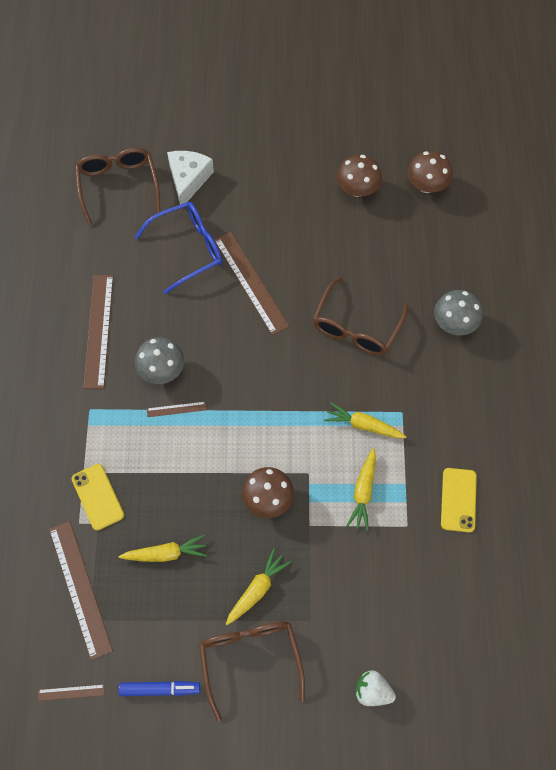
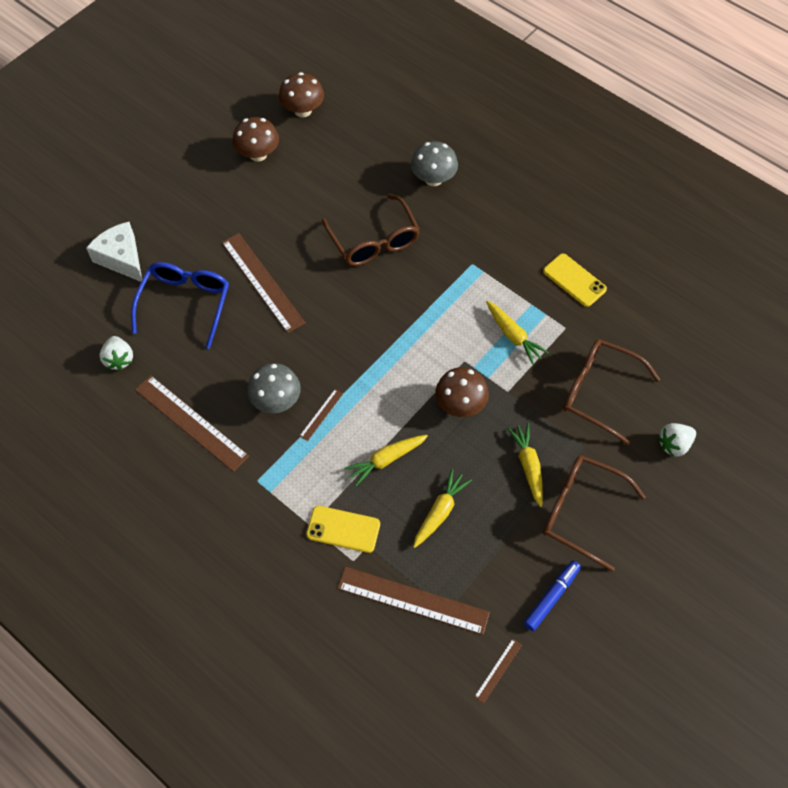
camera: 50 degrees left, 5 degrees down
(109, 246) = (119, 359): none -> white strawberry
(118, 185) = (69, 312): brown glasses -> brown glasses (598, 392)
(251, 282) = (262, 282): brown ruler -> brown ruler turned 45 degrees clockwise
(363, 425) = (459, 296): yellow carrot -> yellow carrot (386, 460)

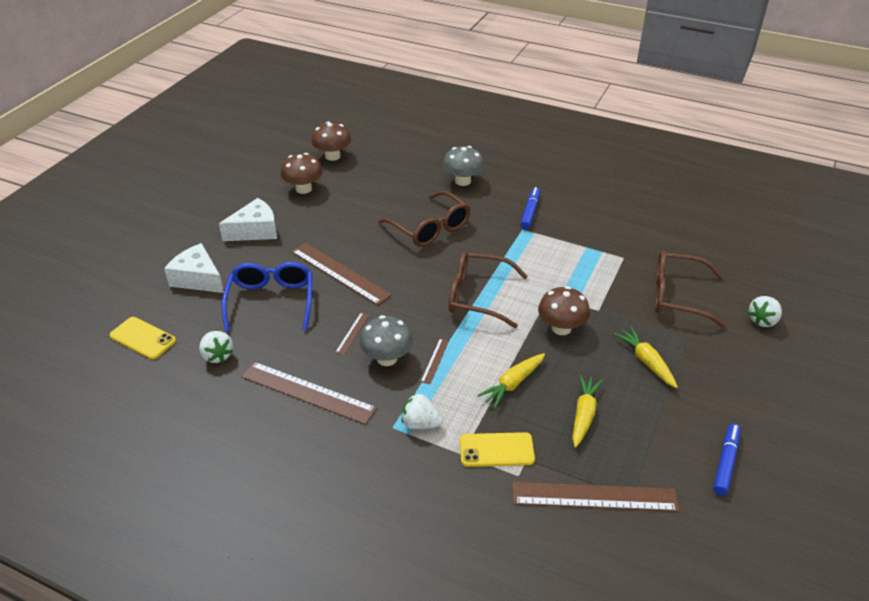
camera: 15 degrees left, 20 degrees down
(193, 204) = (255, 230): none -> white cheese
(284, 483) = (420, 423): none -> white strawberry
(490, 241) = (530, 212): none -> blue marker
(498, 670) = (710, 540): brown ruler -> brown ruler (352, 333)
(513, 336) = (582, 271): yellow carrot -> none
(574, 280) = (613, 225): yellow phone -> yellow phone (143, 338)
(580, 512) = (712, 387): brown glasses -> brown glasses (477, 296)

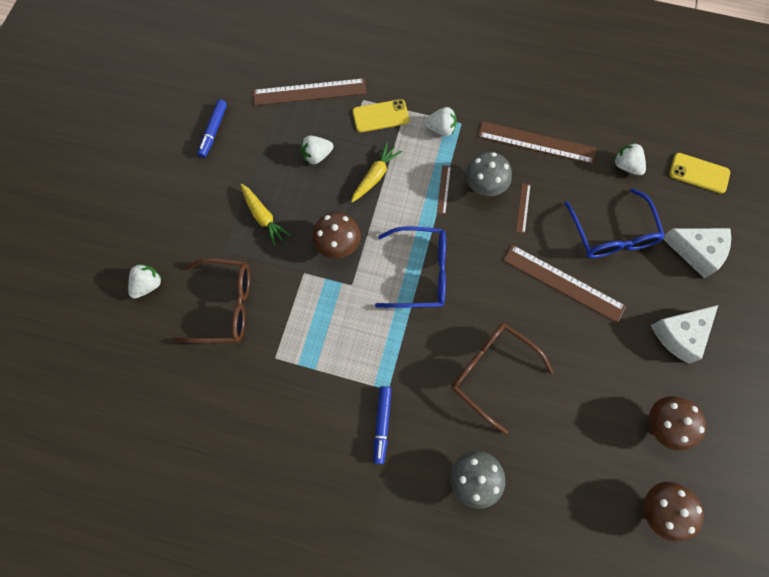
camera: 170 degrees right, 30 degrees up
(477, 296) = (421, 273): brown glasses -> blue glasses
(584, 415) = (317, 156): yellow carrot -> white strawberry

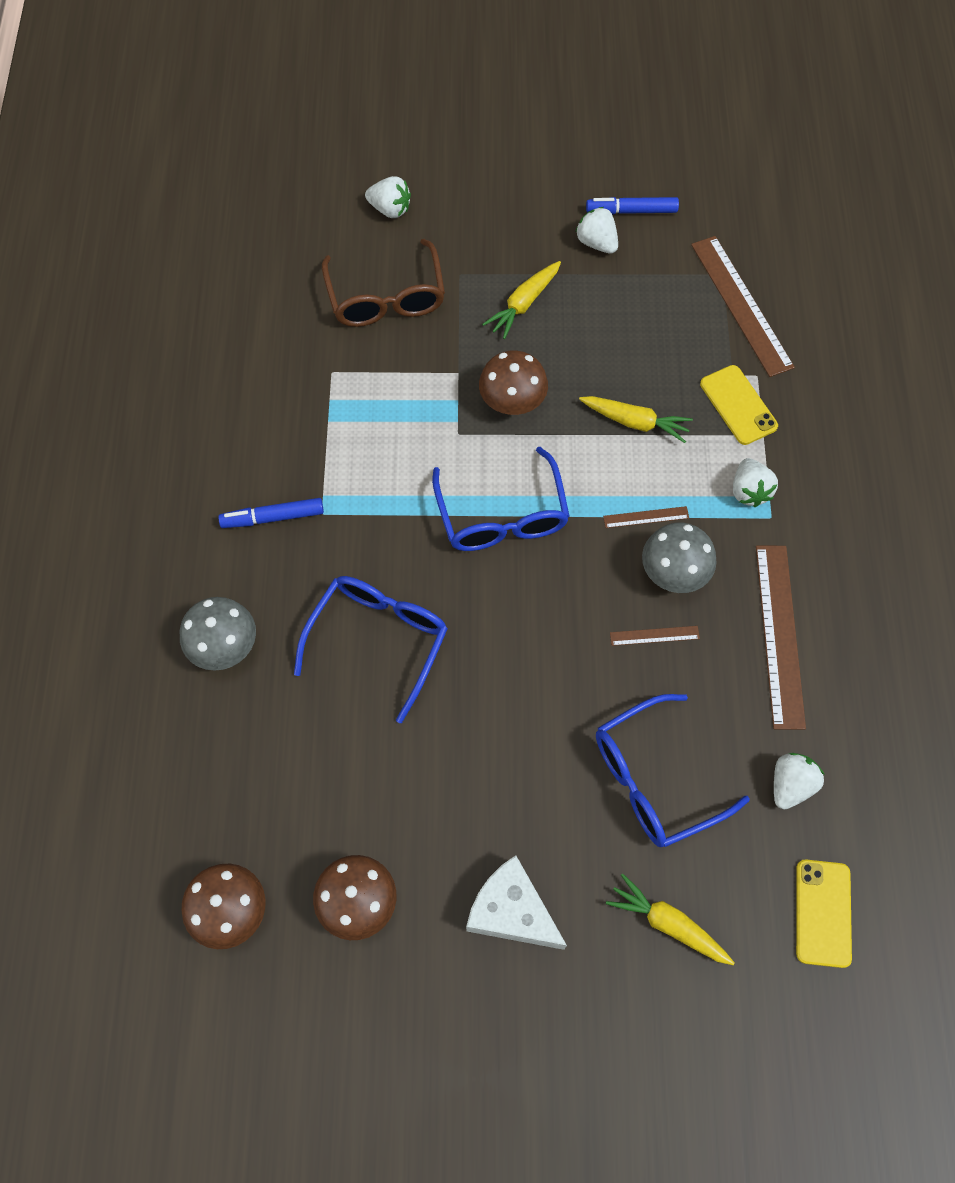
camera: 75 degrees right, 5 degrees down
(317, 156) = (640, 341): white strawberry -> white strawberry (596, 243)
(491, 372) = (379, 640): brown glasses -> blue glasses
(563, 283) = (545, 717): brown ruler -> none
(696, 251) = (668, 923): white cheese -> yellow carrot

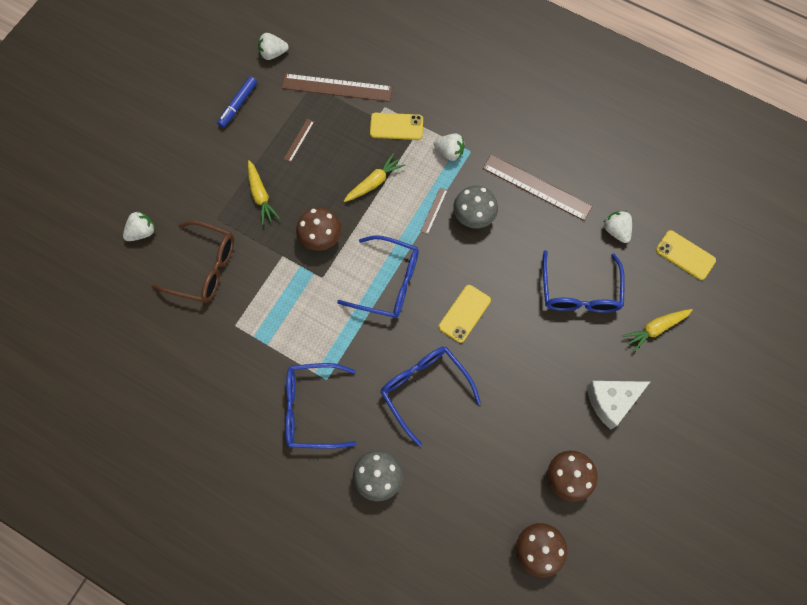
camera: 60 degrees left, 5 degrees up
(273, 517) = (311, 408): blue marker -> blue glasses
(519, 636) = (464, 313): none -> yellow phone
(596, 243) = (246, 134): white strawberry -> white strawberry (273, 53)
(654, 635) = (503, 246): brown ruler -> brown ruler (299, 140)

